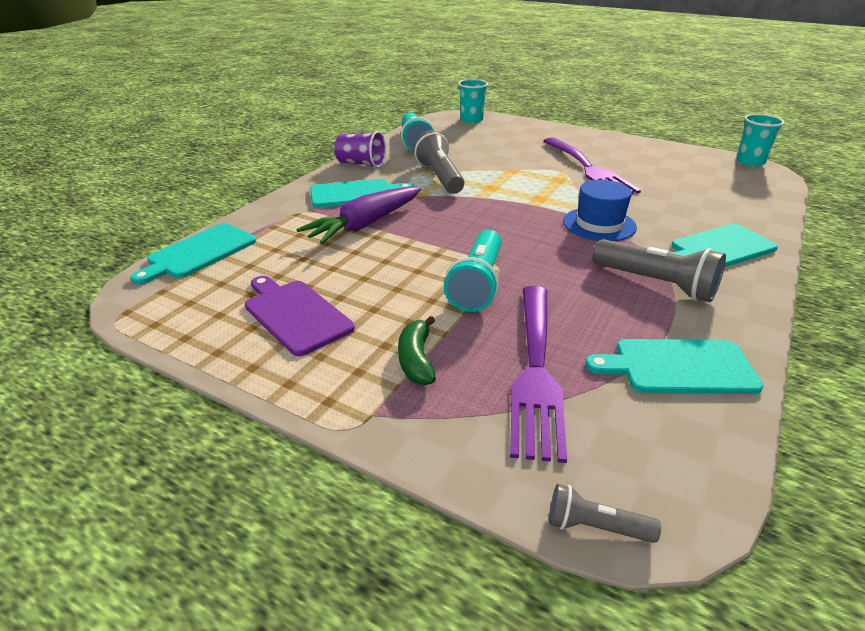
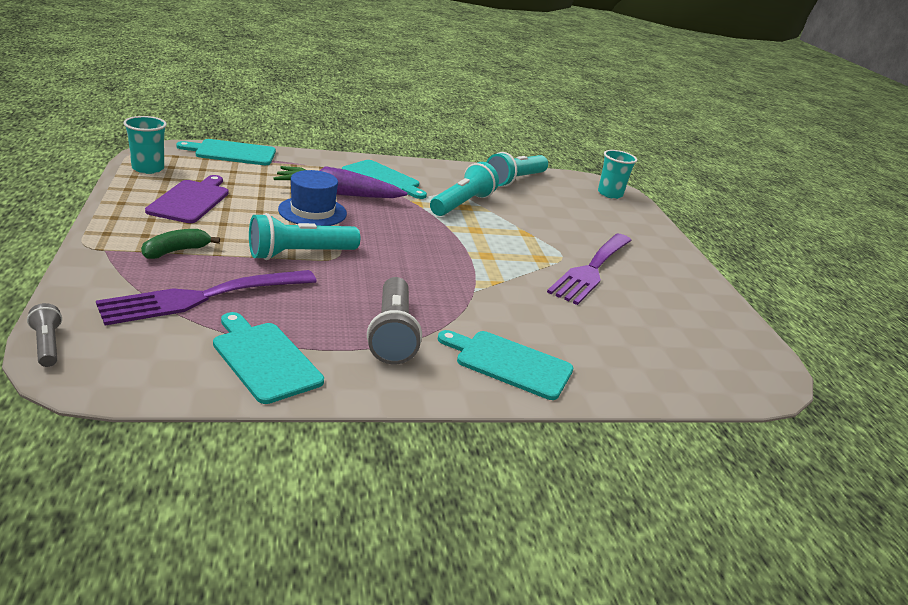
camera: 45 degrees right, 5 degrees down
(361, 164) = (438, 169): purple cup -> none
(439, 177) = (462, 204): grey flashlight -> turquoise flashlight
(599, 224) = (473, 291): blue hat -> blue hat (312, 211)
(750, 162) = (778, 368): turquoise cup -> turquoise cup (148, 168)

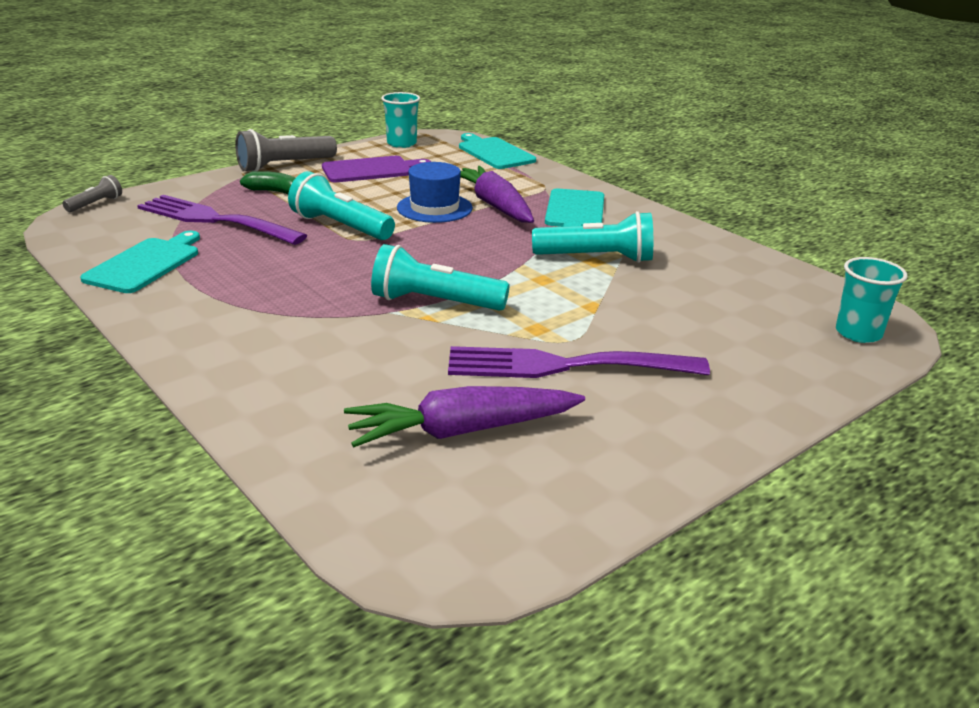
camera: 65 degrees right, 0 degrees up
(393, 334) = (244, 297): grey flashlight -> grey flashlight (284, 166)
(509, 363) = (255, 362): turquoise cutting board -> none
(515, 180) = (741, 267): turquoise flashlight -> turquoise flashlight (434, 302)
(645, 325) = (463, 431): none -> purple carrot

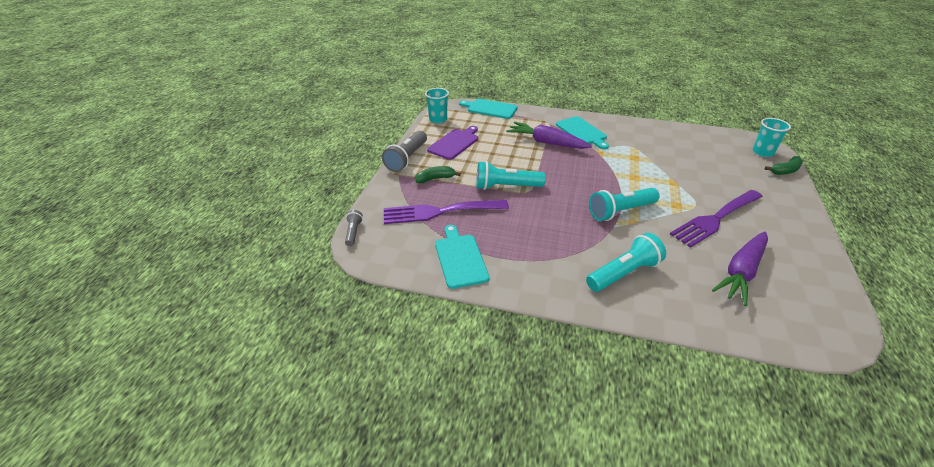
camera: 35 degrees left, 10 degrees up
(434, 208) = (525, 155): blue hat -> none
(597, 258) = (632, 155): turquoise flashlight -> turquoise flashlight (623, 273)
(848, 368) = (785, 171): none -> green banana

